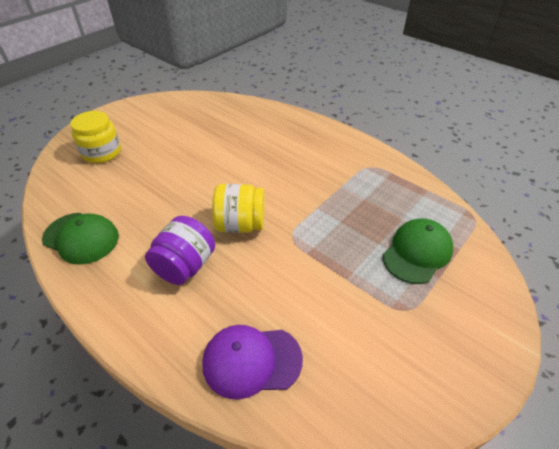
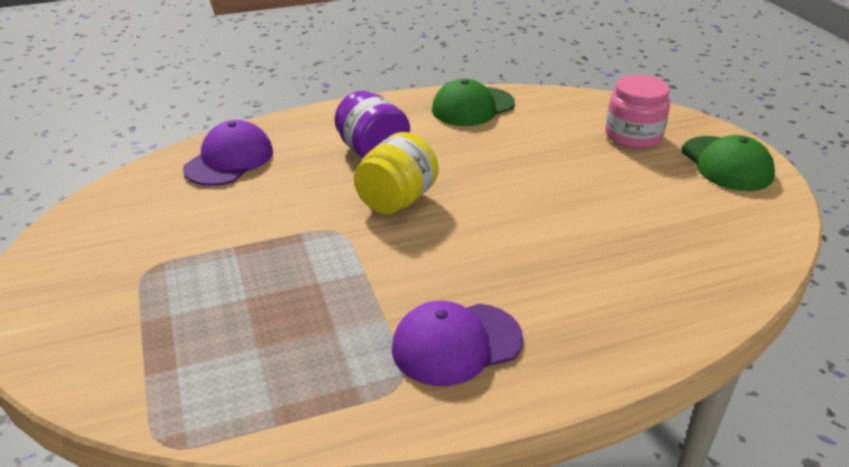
camera: 120 degrees right, 10 degrees down
(102, 152) = (633, 136): yellow jar -> pink jar
(335, 160) = (456, 344): none -> purple cap
(417, 252) = (192, 326): green cap -> green cap (726, 164)

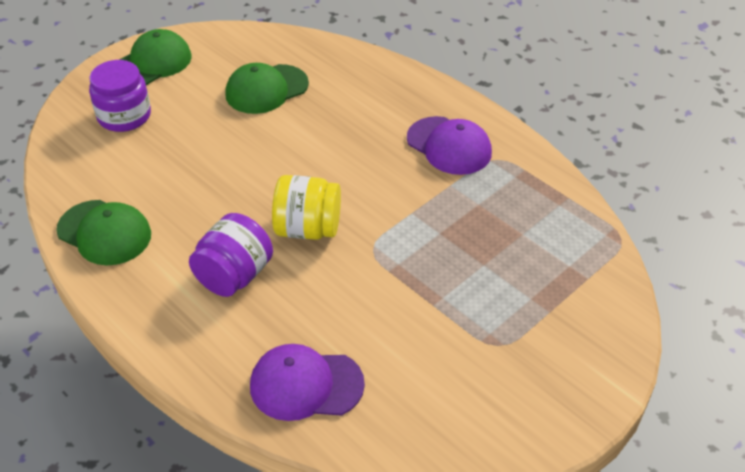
camera: 115 degrees left, 10 degrees up
(633, 136) = (124, 116): pink jar -> purple jar
(647, 227) = (266, 89): none -> green cap

